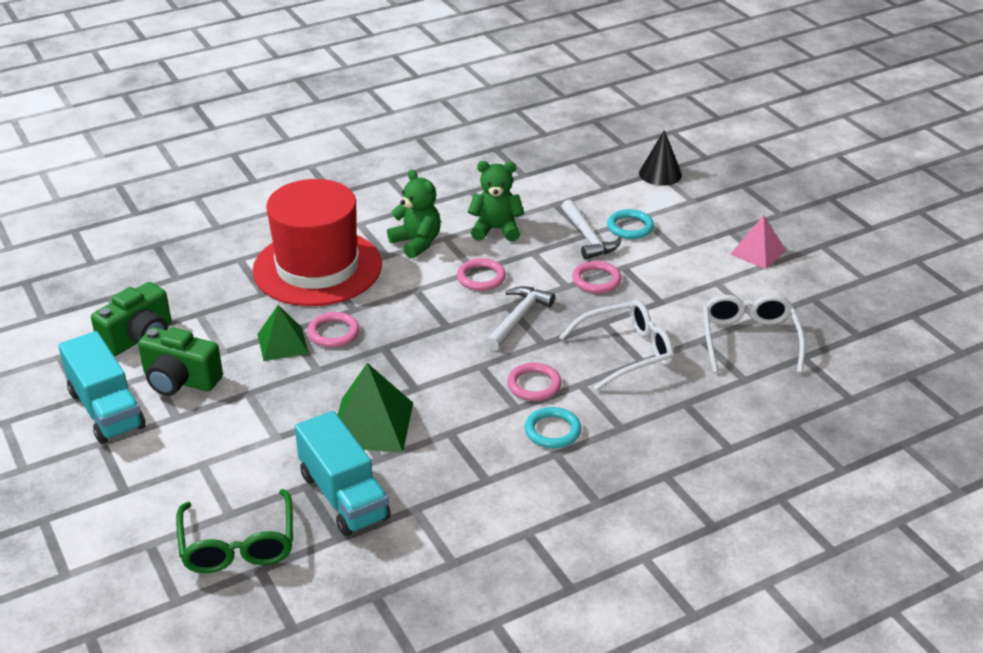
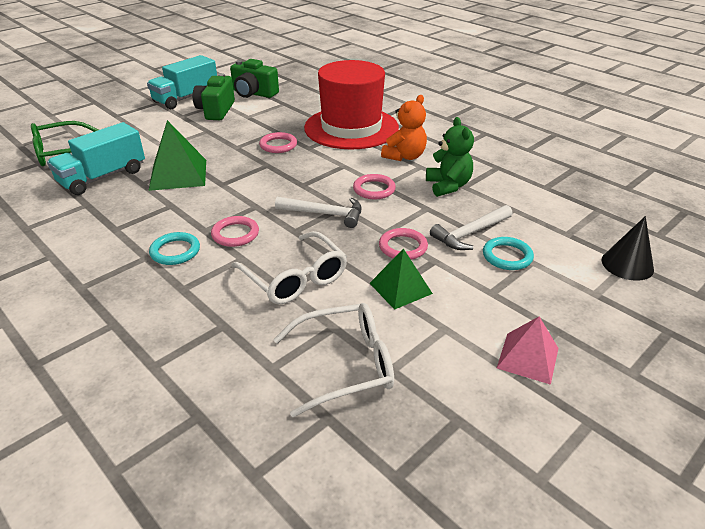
camera: 75 degrees right, 0 degrees up
(282, 343) = (261, 131): green pyramid -> green pyramid (400, 288)
(416, 243) = (405, 156): green teddy bear -> orange teddy bear

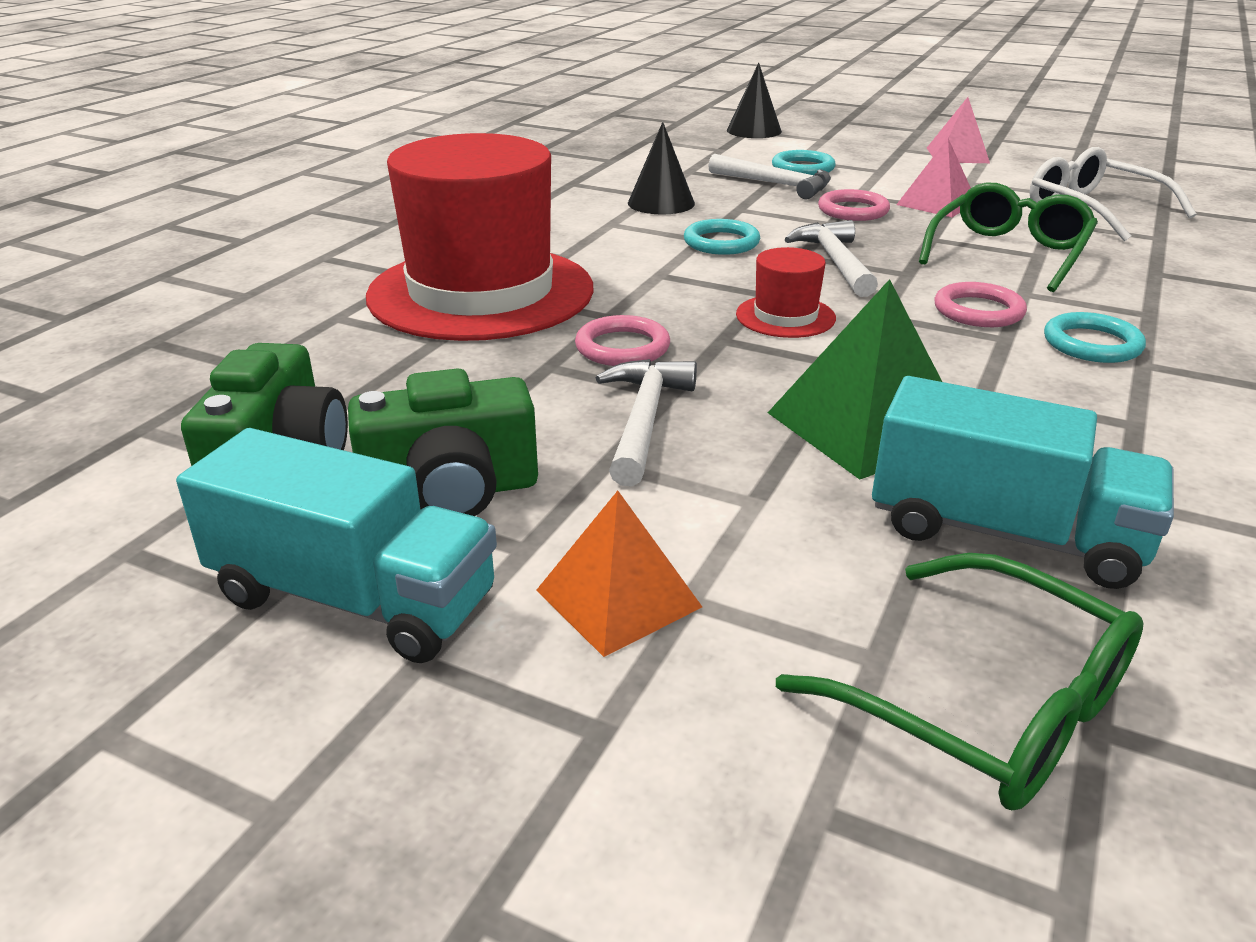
camera: 110 degrees left, 5 degrees down
(149, 123) = (618, 598): none -> orange pyramid
(223, 139) = (644, 420): none -> white hammer
(275, 183) = (785, 316): none -> red hat
(295, 278) = (1008, 253): white glasses -> green glasses
(374, 189) = (721, 242): pink ring -> turquoise ring
(400, 288) = (936, 203): green pyramid -> pink pyramid
(405, 156) = (583, 236): orange teddy bear -> none
(448, 186) = (661, 203): green teddy bear -> black cone

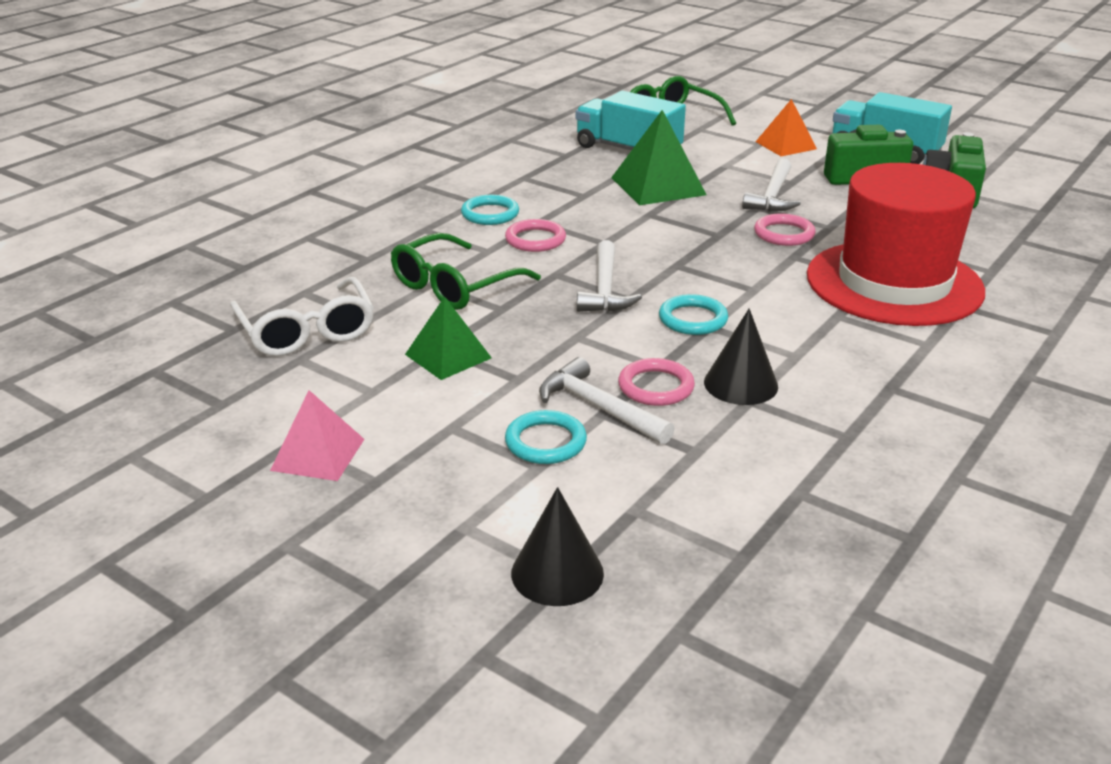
camera: 170 degrees left, 0 degrees up
(785, 316) = (670, 246): red hat -> none
(853, 210) = (543, 352): pink ring -> pink ring (656, 387)
(936, 203) = (448, 356): pink pyramid -> green pyramid

